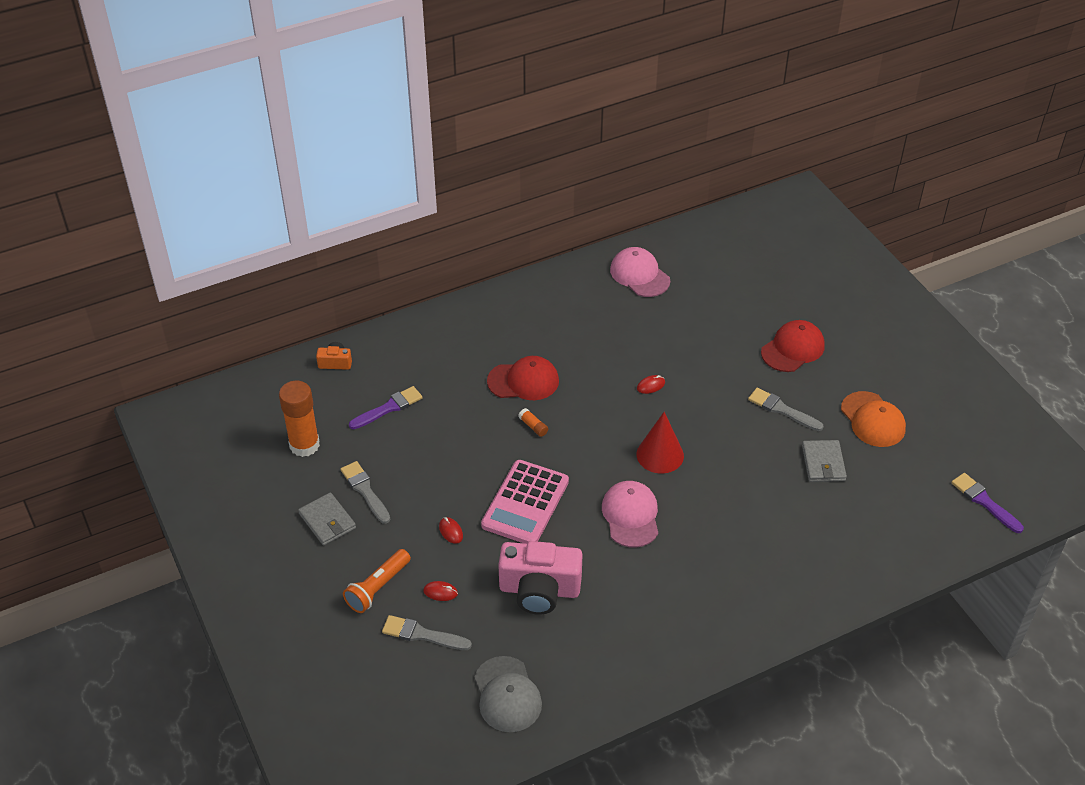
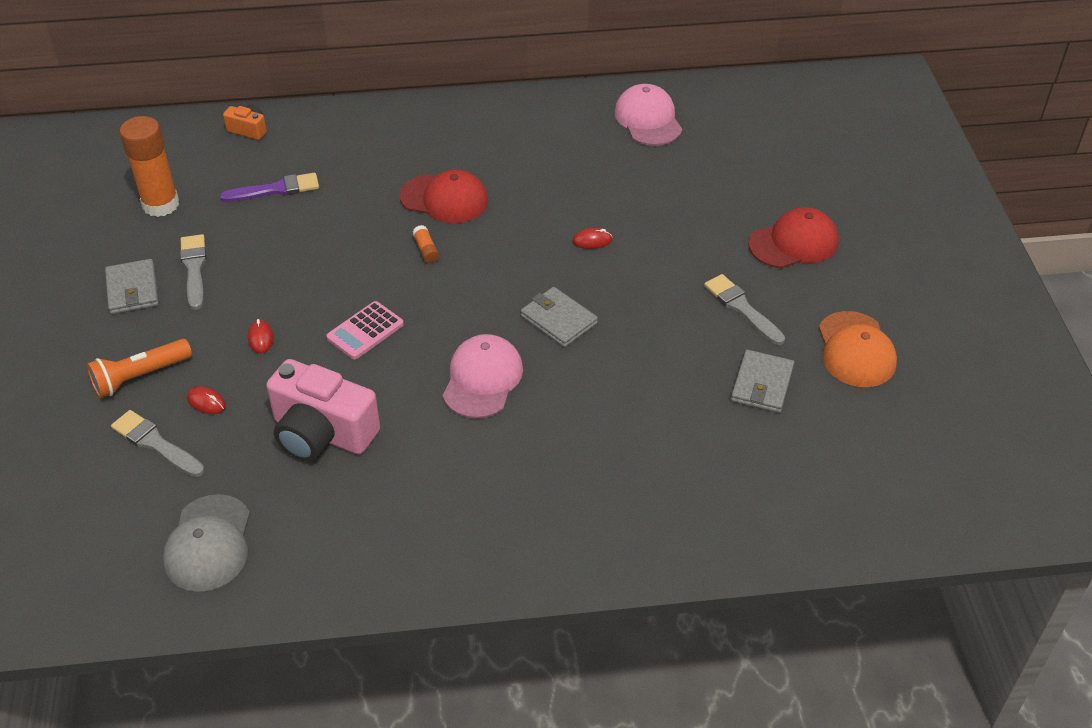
camera: 20 degrees right, 0 degrees up
(525, 503) = (365, 331): pink calculator -> pink calculator, size x0.58
(660, 455) = (558, 320): red cone -> grey wallet
(984, 502) = (960, 491): purple brush -> none

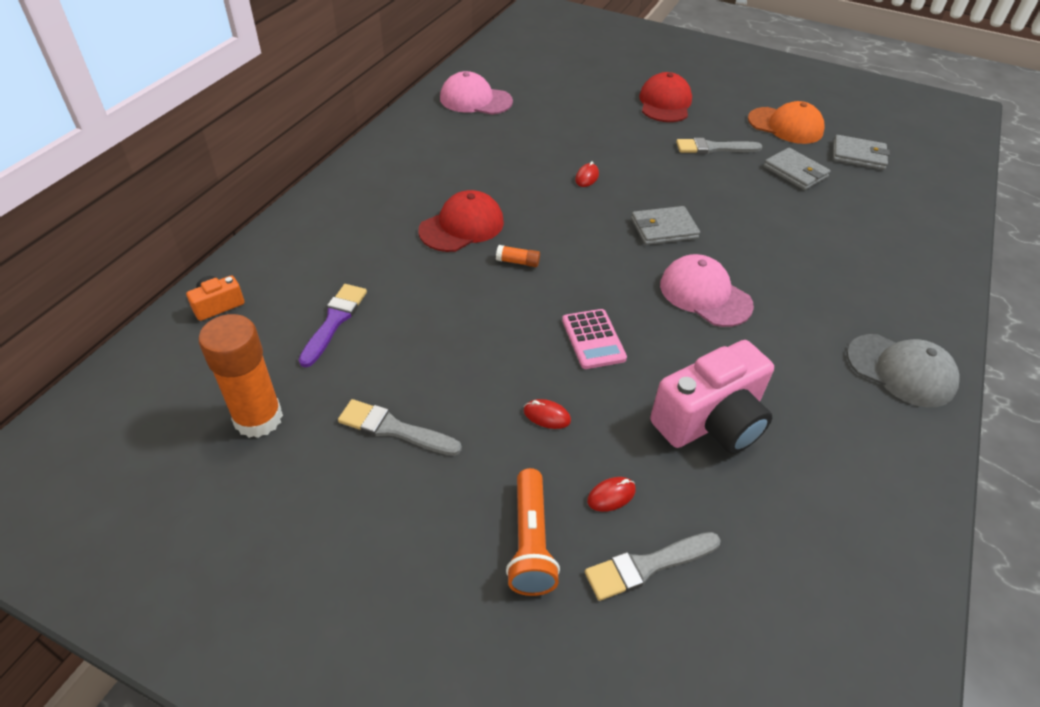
camera: 60 degrees left, 0 degrees up
(132, 289) = (378, 496): grey wallet -> grey wallet (858, 155)
(208, 543) = (822, 571): grey cap -> grey cap (901, 370)

